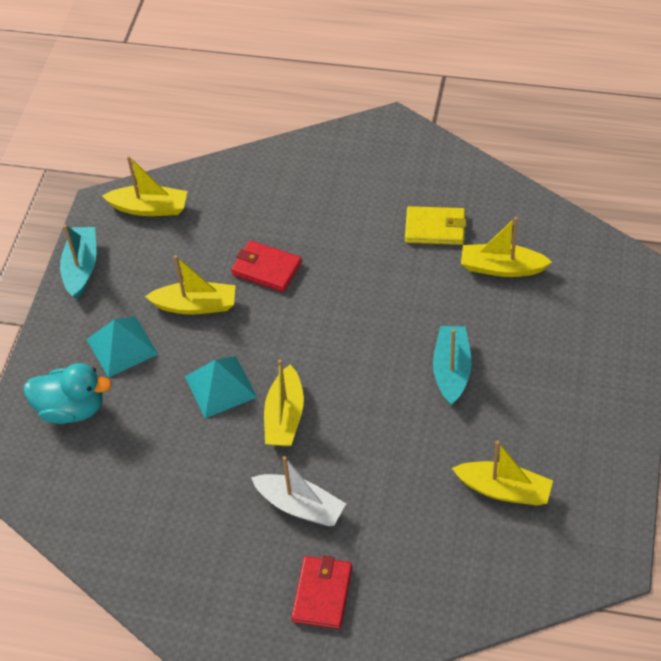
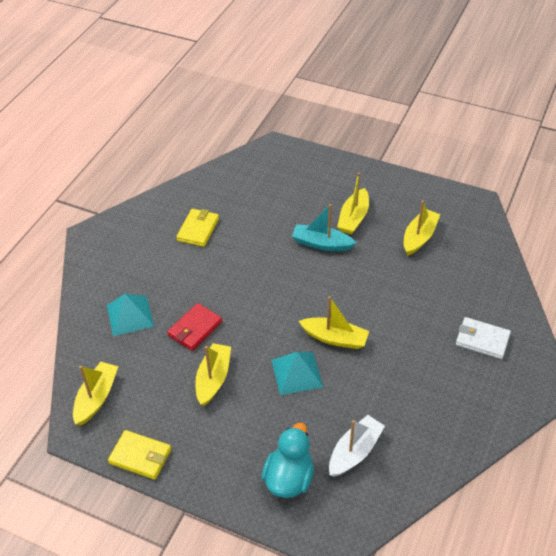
camera: 80 degrees left, 5 degrees down
(81, 268) = (140, 456): turquoise boat -> yellow wallet
(122, 346) = (237, 435): turquoise pyramid -> turquoise pyramid (130, 315)
(300, 506) = (412, 341): white boat -> white boat (355, 451)
(322, 594) = (482, 340): red wallet -> white wallet
(501, 268) = (246, 204): yellow boat -> yellow boat (353, 218)

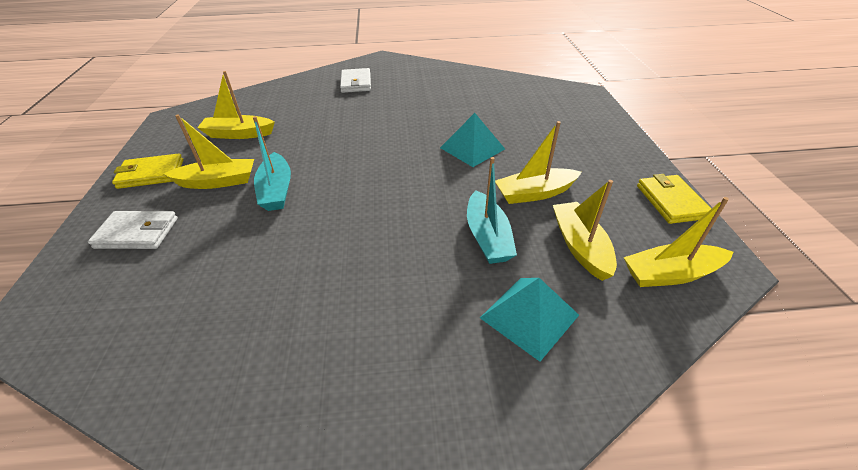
camera: 120 degrees left, 5 degrees down
(195, 329) = (487, 237): red wallet -> turquoise boat
(198, 229) = (297, 327): yellow wallet -> yellow wallet (151, 174)
(289, 478) = (571, 120): turquoise duck -> none
(320, 181) = (137, 233): none -> white wallet
(335, 338) = (412, 141): yellow boat -> yellow boat (580, 246)
(355, 451) = (513, 103): white boat -> none

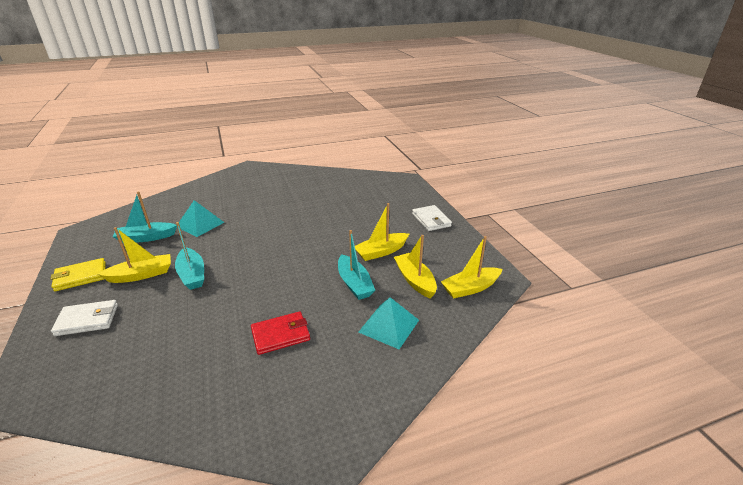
camera: 15 degrees left, 10 degrees down
(238, 134) = (146, 238): yellow boat -> turquoise boat
(356, 83) = (233, 188): white wallet -> white wallet (431, 220)
(366, 300) = (281, 335): none -> red wallet
(472, 148) = (333, 227): turquoise pyramid -> turquoise pyramid (200, 224)
(671, 201) = (468, 245): yellow wallet -> none

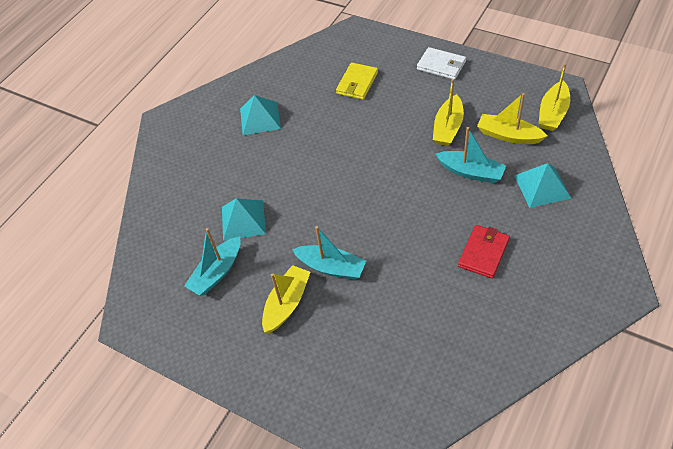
camera: 35 degrees left, 20 degrees up
(80, 277) = (233, 351): yellow wallet -> yellow wallet (357, 83)
(87, 320) = (319, 369): white wallet -> none
(289, 189) = (260, 118): none -> turquoise pyramid

